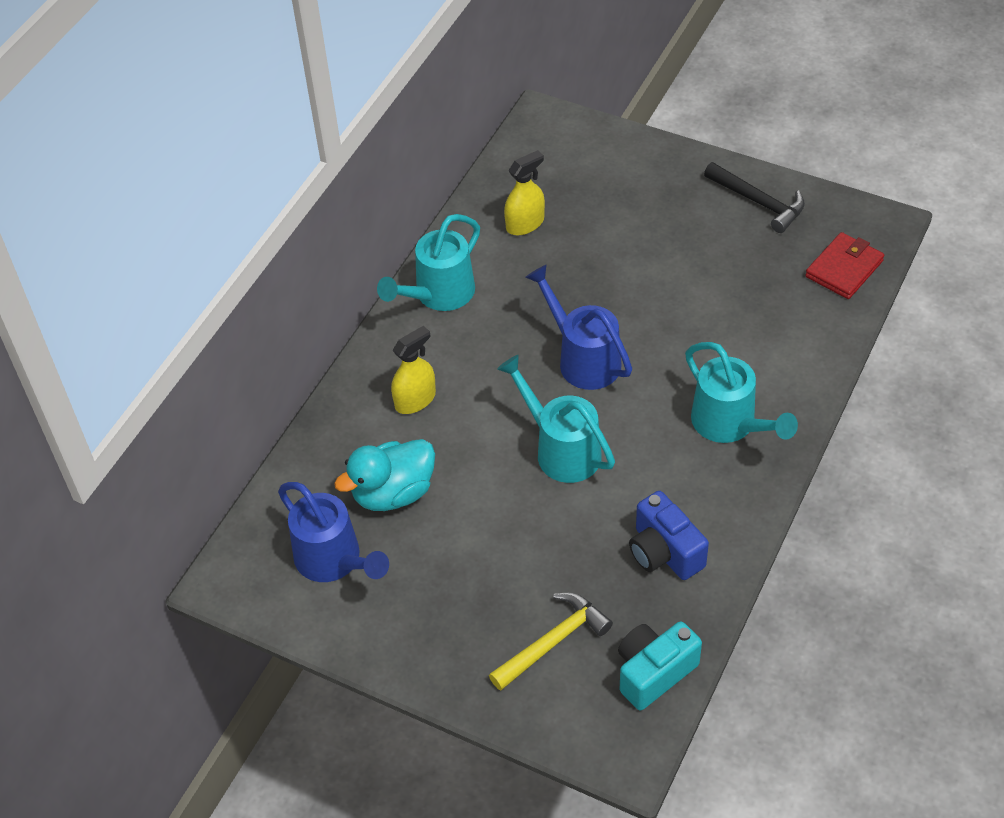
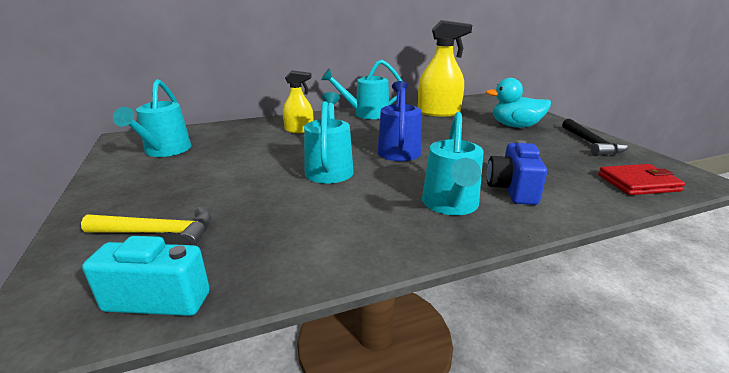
camera: 40 degrees right, 25 degrees down
(334, 561) = (165, 151): blue watering can -> turquoise watering can
(393, 493) = (231, 146): turquoise duck -> turquoise duck (515, 126)
(525, 224) = (439, 112): yellow spray bottle -> yellow spray bottle, size x1.67
(664, 552) = (302, 235): blue camera -> blue camera (512, 189)

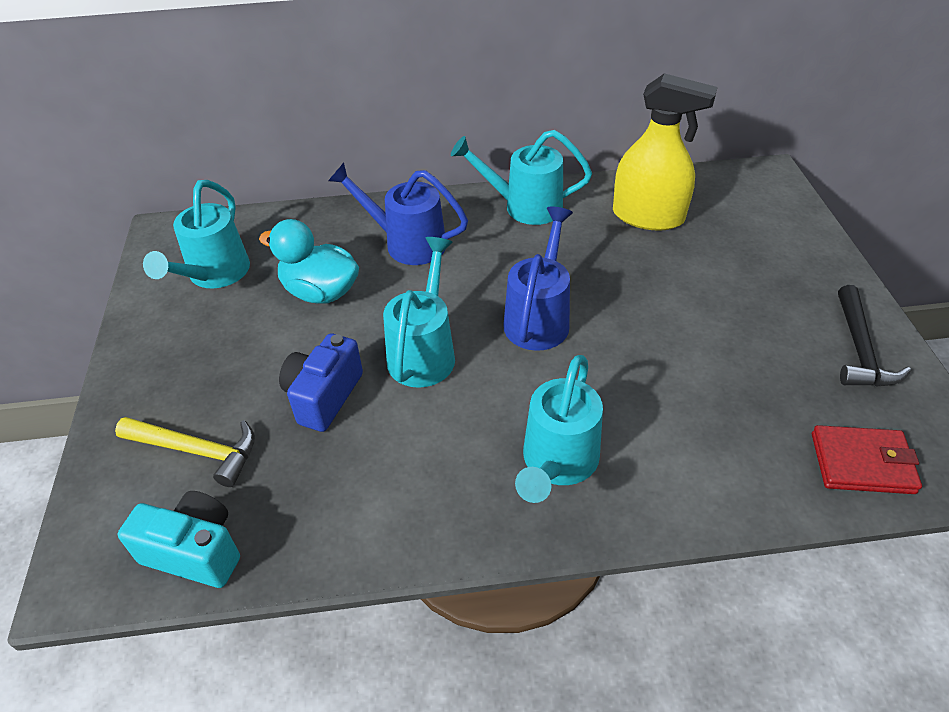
camera: 15 degrees right, 20 degrees up
(299, 130) = (407, 243): yellow spray bottle -> blue watering can
(512, 189) = (660, 444): blue camera -> blue camera (324, 396)
(515, 126) = (759, 278): turquoise duck -> turquoise duck (320, 292)

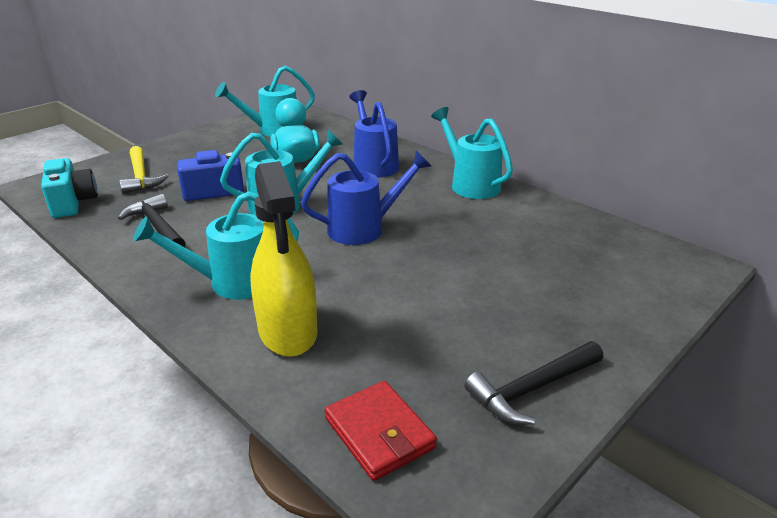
camera: 50 degrees right, 15 degrees down
(363, 482) = (157, 227): none -> black hammer
(648, 216) = (540, 230): yellow spray bottle -> yellow spray bottle (288, 331)

